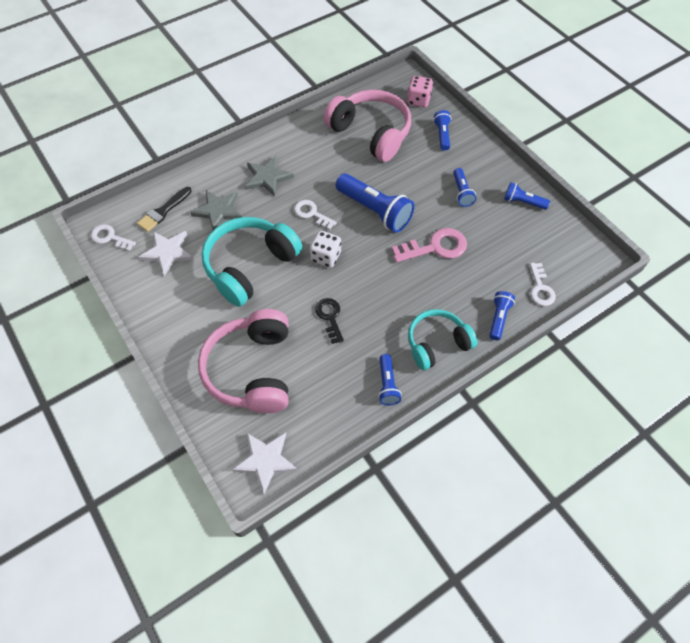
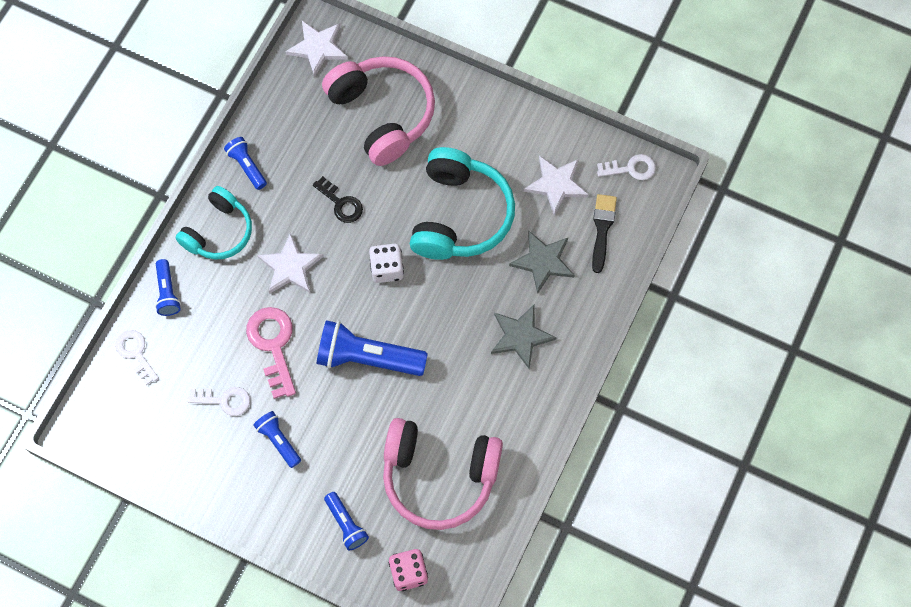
camera: 150 degrees right, 10 degrees up
(312, 213) = (437, 315): white key -> white key (224, 400)
(395, 291) = (290, 267): none -> white star
(435, 247) = (273, 345): pink key -> pink key turned 120 degrees clockwise
(523, 202) = (198, 466): blue flashlight -> none

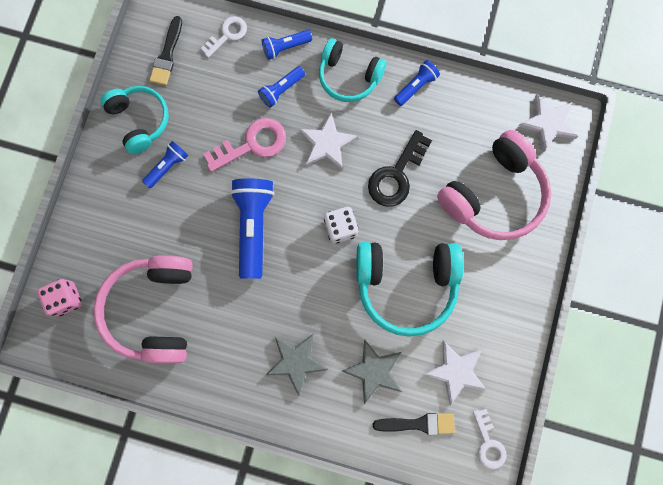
camera: 80 degrees right, 10 degrees up
(143, 424) = (167, 55): none -> black brush
(216, 465) = (140, 120): none -> turquoise headphones
(224, 400) = (197, 115): white key -> none
(341, 203) = (396, 175): black key -> black key, size x1.56
(346, 524) = (102, 237): blue flashlight -> blue flashlight (281, 90)

